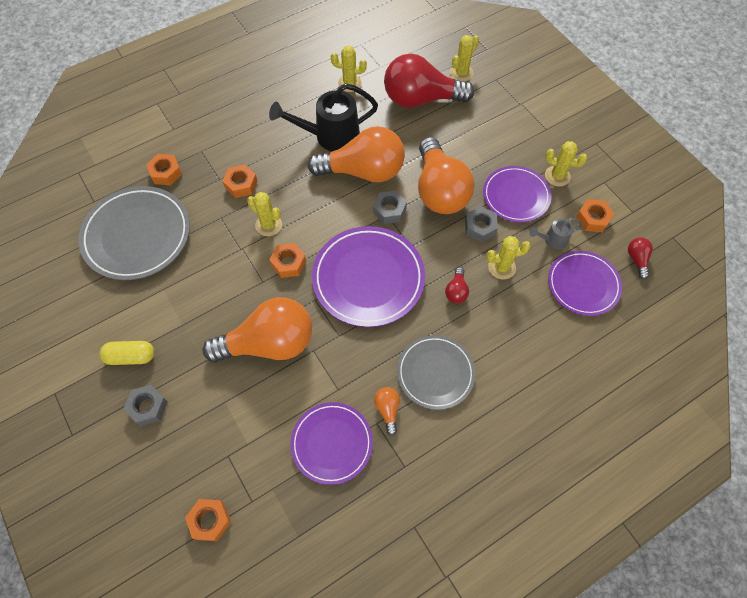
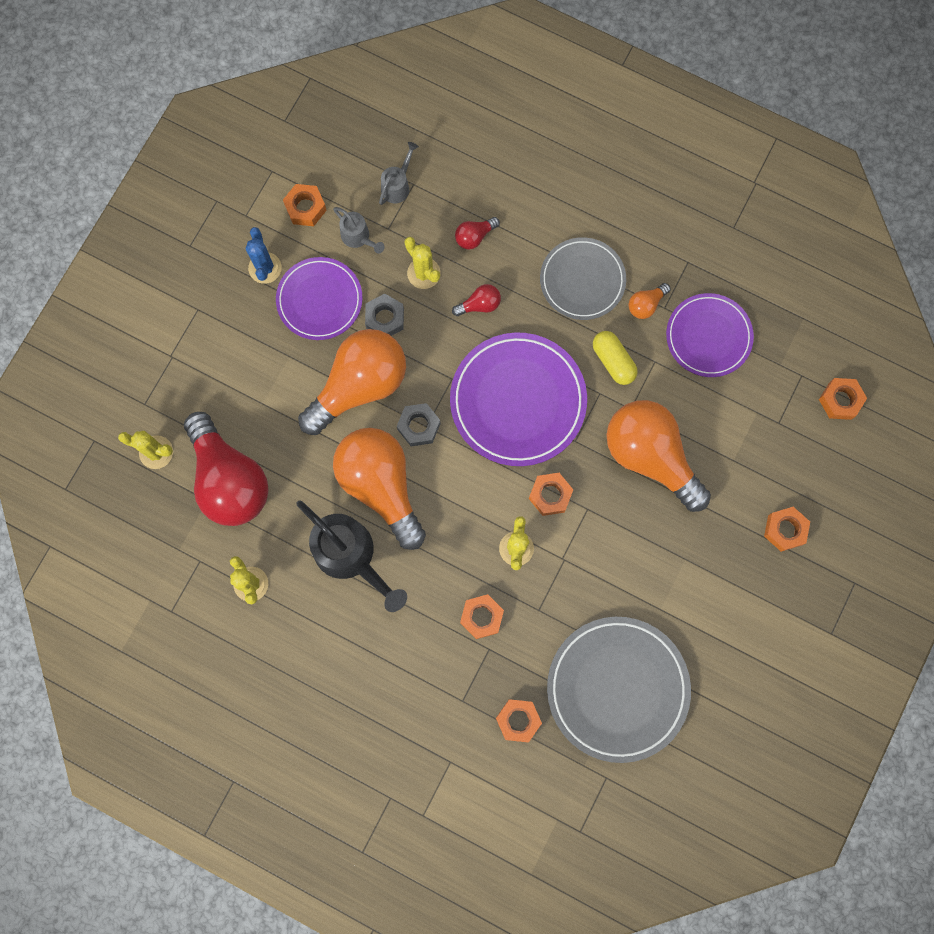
camera: 120 degrees left, 15 degrees up
(131, 356) = (749, 586): yellow capsule -> yellow capsule (613, 361)
(148, 407) = (784, 530): grey nut -> orange nut
(557, 176) = (265, 268): yellow cactus -> blue cactus
(583, 284) = (397, 186): purple plate -> grey watering can
(637, 259) = (335, 145): red light bulb -> red light bulb (474, 236)

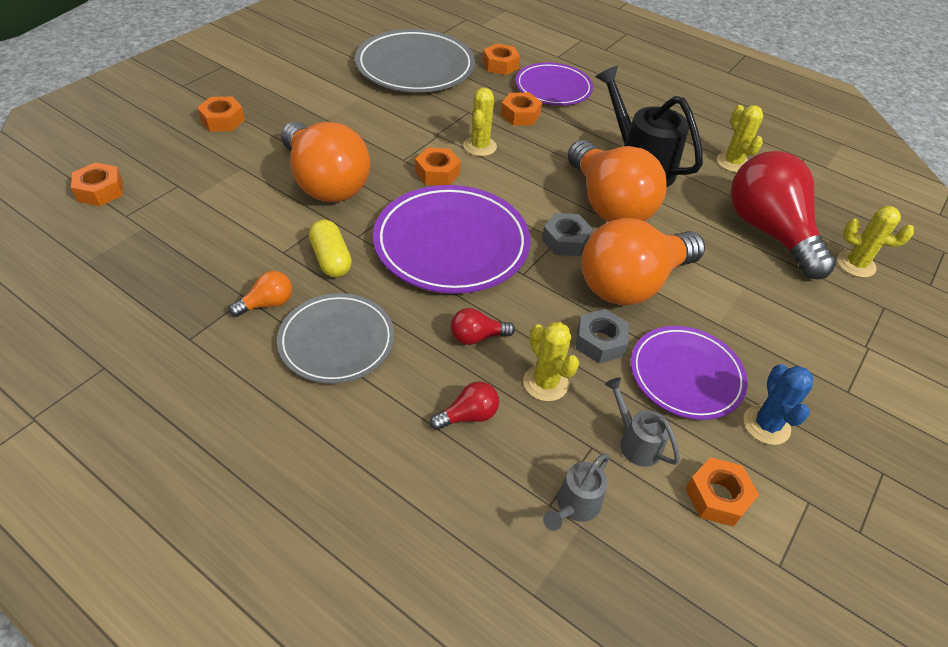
camera: 175 degrees left, 30 degrees down
(708, 336) = (209, 263): purple plate -> purple plate (553, 88)

